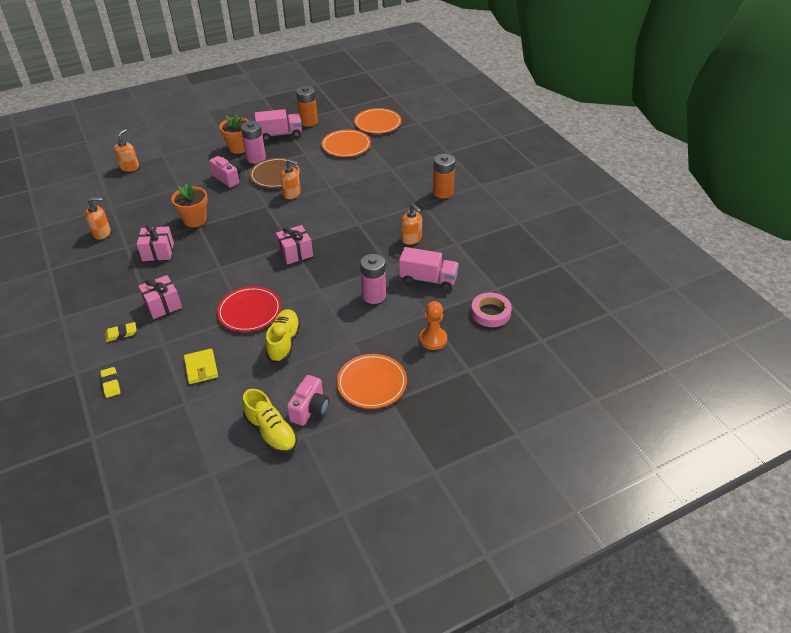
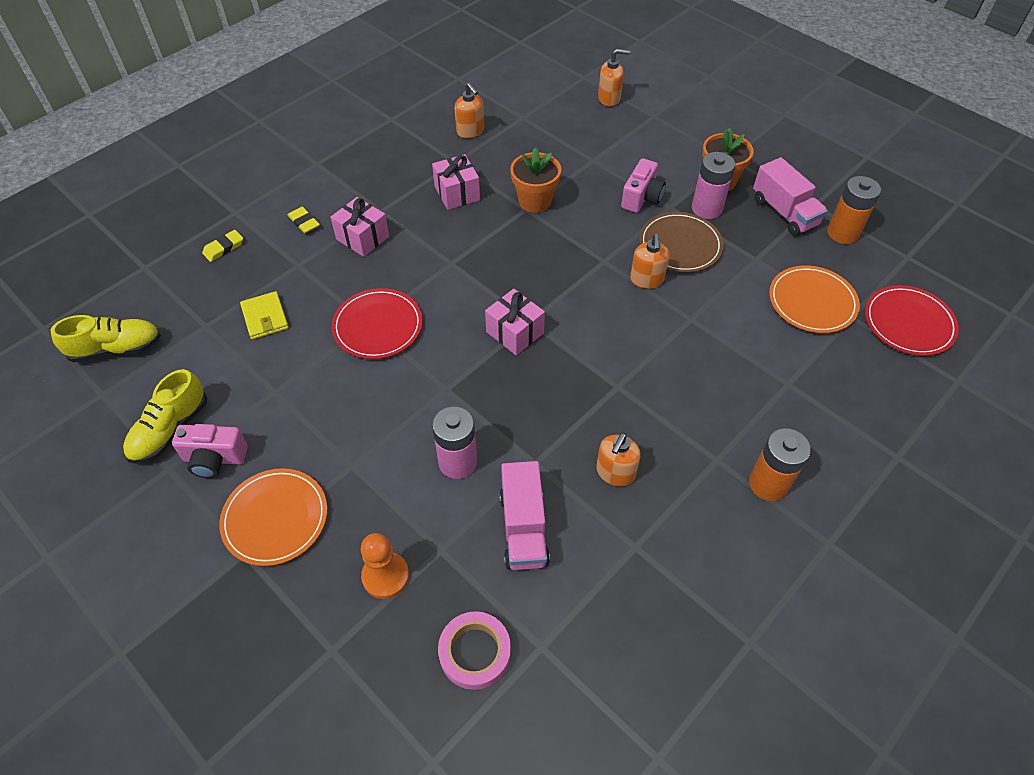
camera: 70 degrees right, 10 degrees up
(201, 368) = (265, 317): yellow wallet -> yellow wallet turned 75 degrees counterclockwise
(284, 342) = (330, 385): yellow shoe -> yellow shoe (116, 349)
(377, 123) = (908, 323): orange plate -> red plate

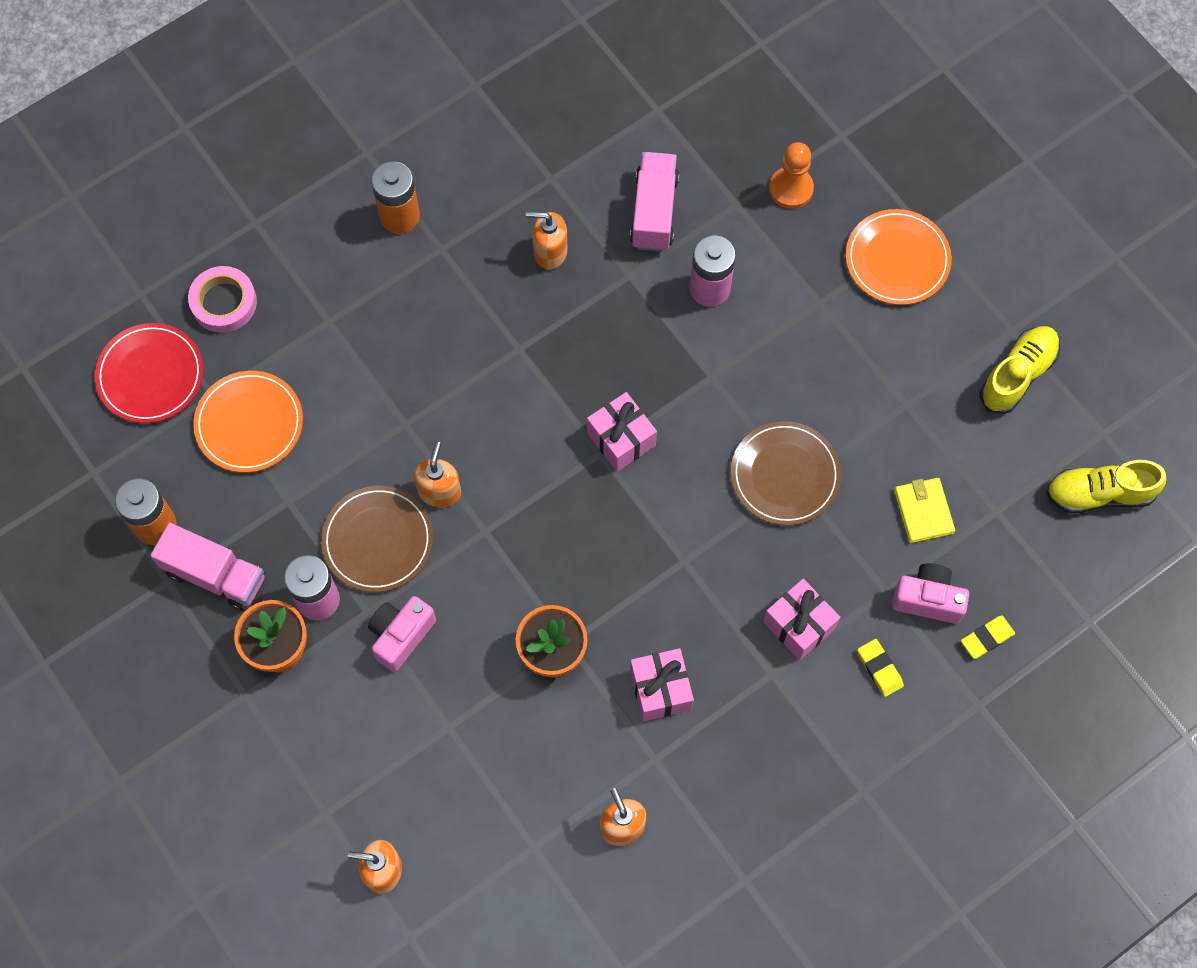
camera: 170 degrees left, 15 degrees up
(214, 459) = (965, 333): pink camera -> pink camera (927, 599)
(378, 326) = (785, 475): red plate -> brown plate
(475, 652) = (716, 114): pink tape -> pink tape (224, 302)
(615, 472) = (550, 252): orange soap dispenser -> orange soap dispenser turned 120 degrees counterclockwise
(784, 212) = (215, 575): pink truck -> pink truck turned 135 degrees clockwise

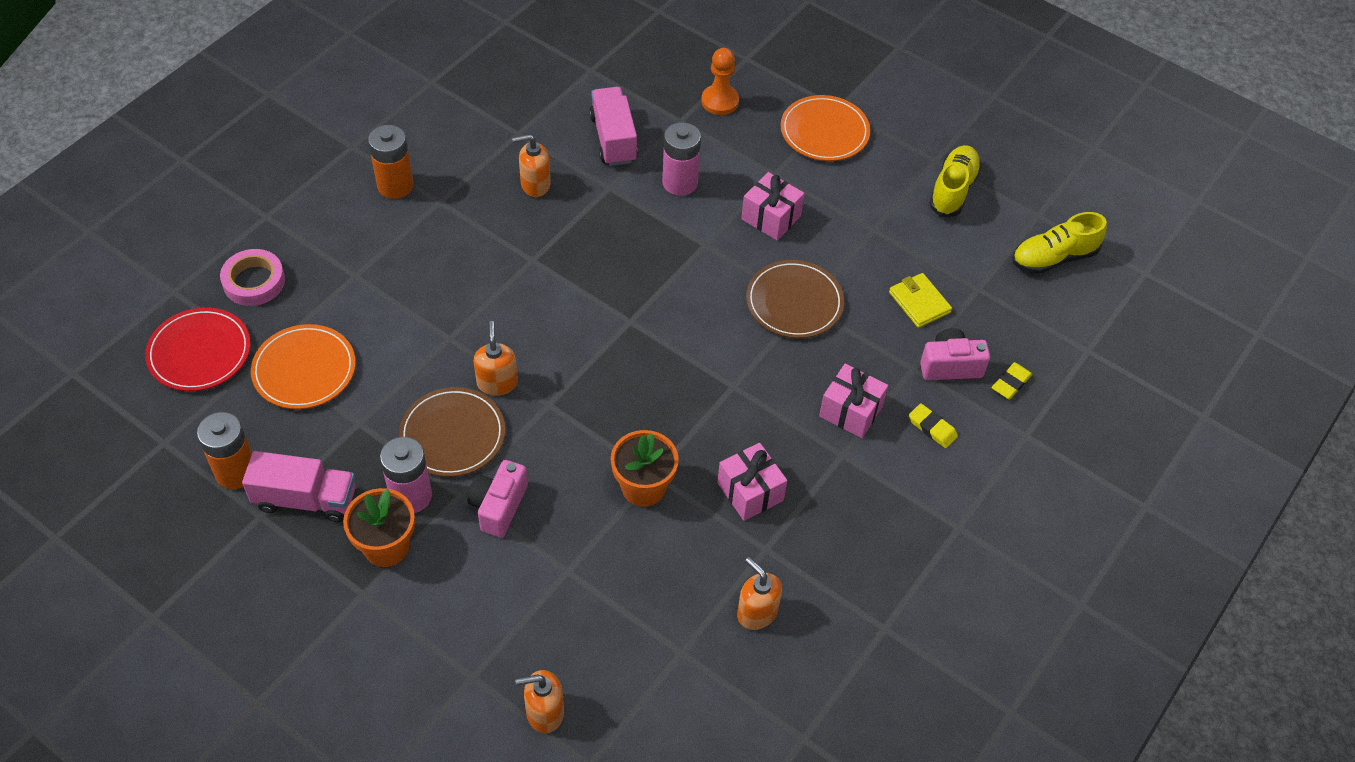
camera: 20 degrees left, 15 degrees down
(621, 439) = (645, 307): pink gift -> pink gift (771, 218)

